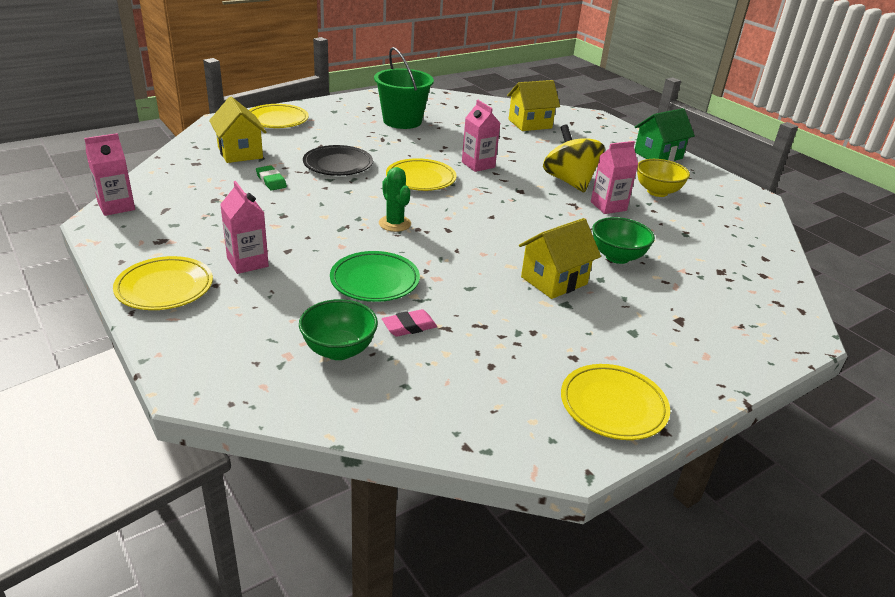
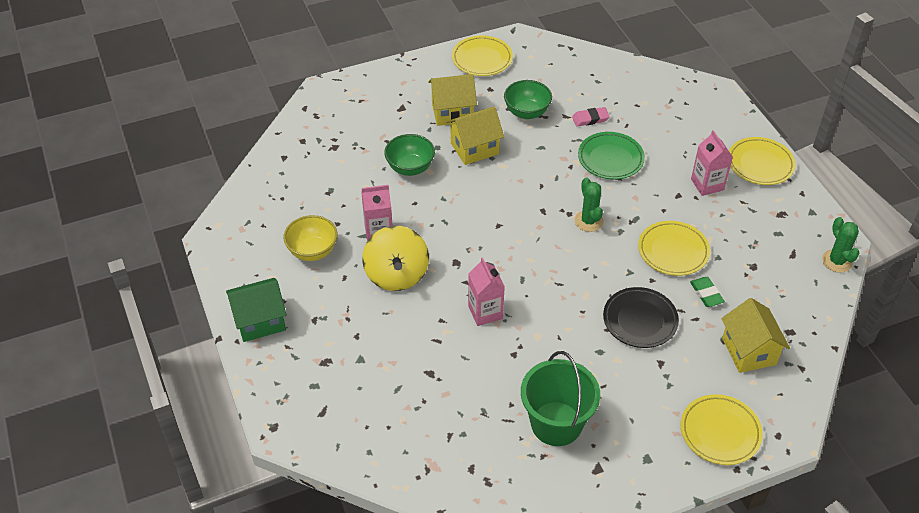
camera: 165 degrees left, 15 degrees up
(116, 206) = (836, 261): pink carton -> green cactus
(339, 350) = (636, 106): green bowl -> green bowl (527, 112)
(420, 179) = (554, 288): yellow plate -> yellow plate (673, 251)
(530, 124) = (384, 409): yellow house -> yellow house (452, 112)

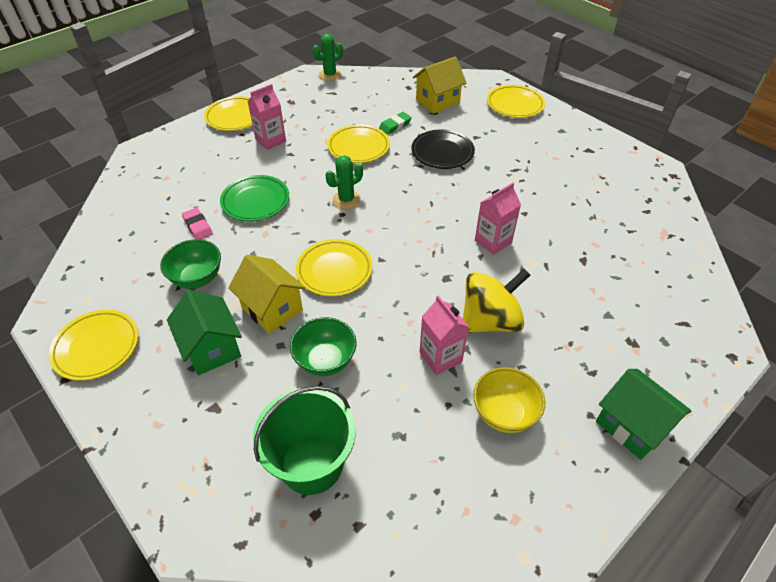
camera: 110 degrees left, 0 degrees up
(452, 112) = (212, 348): yellow house -> green house
(499, 192) = (334, 270): none -> yellow plate
(556, 424) = (570, 176): green bucket -> green bucket (312, 464)

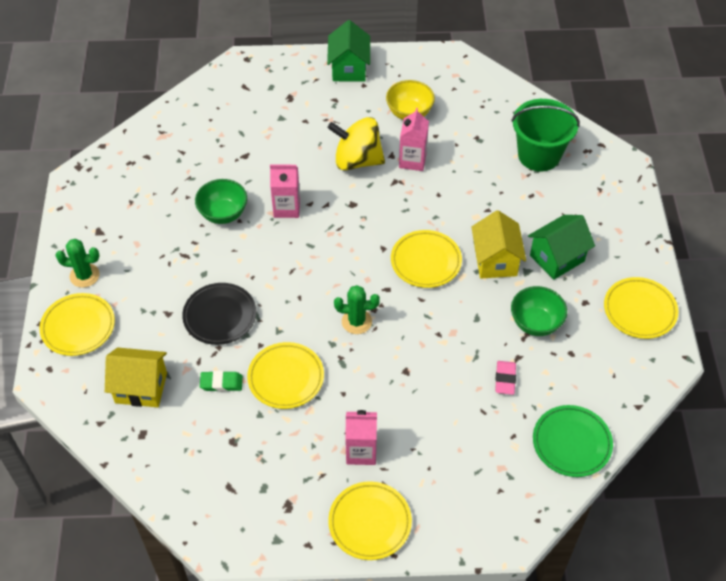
camera: 140 degrees left, 5 degrees up
(212, 348) = (557, 258): green house -> green house turned 45 degrees clockwise
(255, 201) = (436, 374): green plate -> green plate (571, 443)
(325, 360) = (486, 203): green bowl -> green bowl (223, 214)
(330, 75) = (200, 526): green cactus -> green cactus (84, 275)

